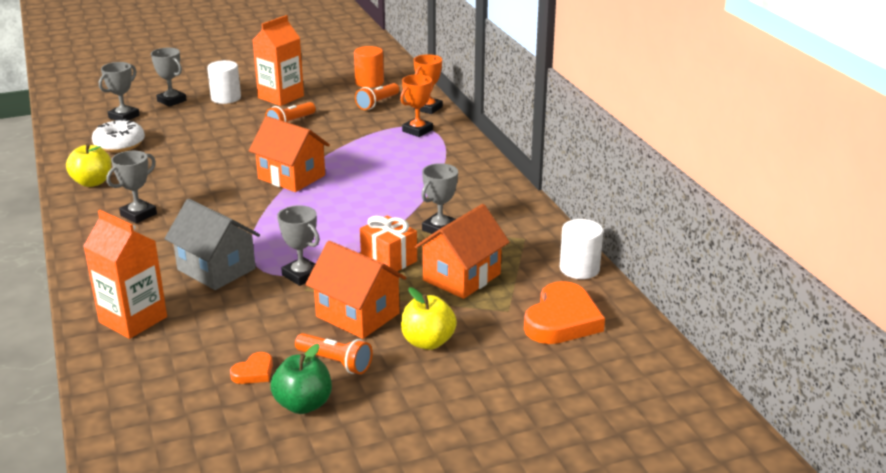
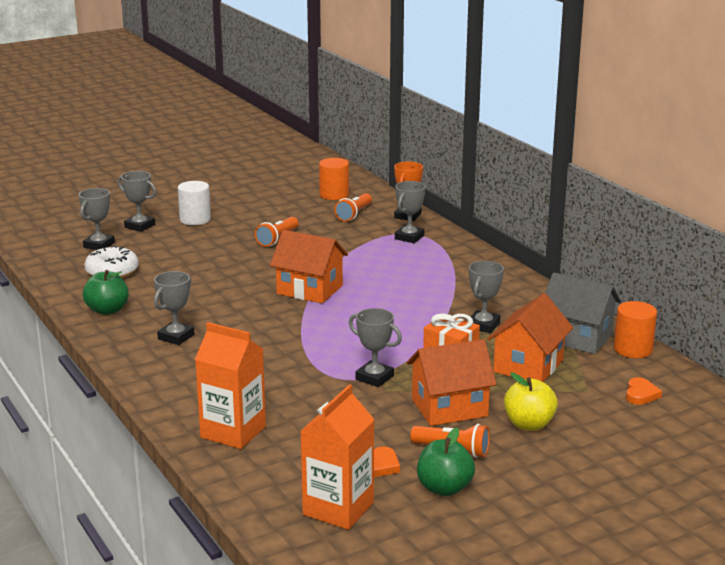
camera: 10 degrees left, 5 degrees down
(92, 182) = (107, 310): yellow apple -> green apple
(216, 269) = (287, 380): grey house -> grey house (577, 337)
(281, 97) = (252, 215): orange carton -> orange carton (338, 509)
(357, 315) = (449, 407): orange house -> orange house turned 45 degrees counterclockwise
(417, 130) = (409, 237): orange trophy -> grey trophy
(562, 320) = (641, 394): orange heart -> orange heart, size x0.48
(579, 269) = (633, 349): white cylinder -> orange cylinder

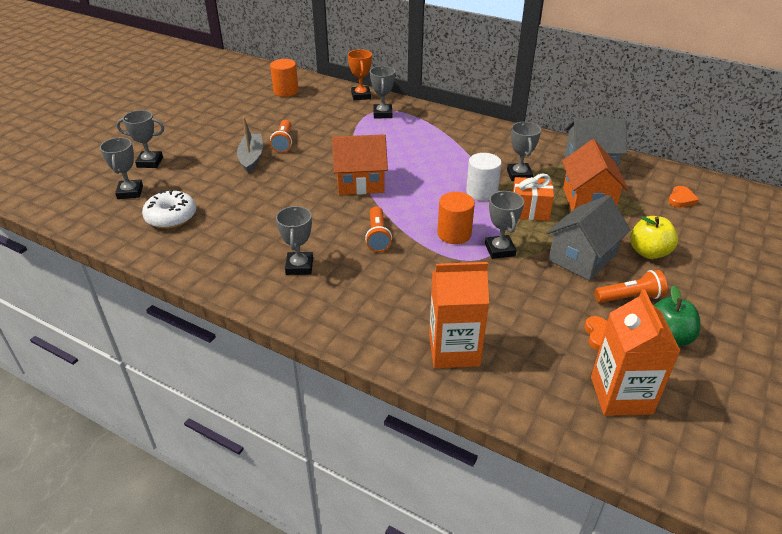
camera: 30 degrees left, 15 degrees up
(107, 310) = (207, 259): green apple -> none
(195, 219) = (194, 143): white cylinder -> white cylinder (481, 192)
(232, 244) = (251, 158): none -> grey boat
(354, 214) = (320, 104): orange flashlight -> orange flashlight (377, 236)
(374, 378) = (499, 250): grey trophy -> grey trophy turned 75 degrees clockwise
(449, 407) = (582, 258): orange house -> grey house
(633, 349) = (632, 164): orange cylinder -> orange cylinder (454, 234)
(641, 394) = (681, 199): orange heart -> orange heart turned 45 degrees clockwise

